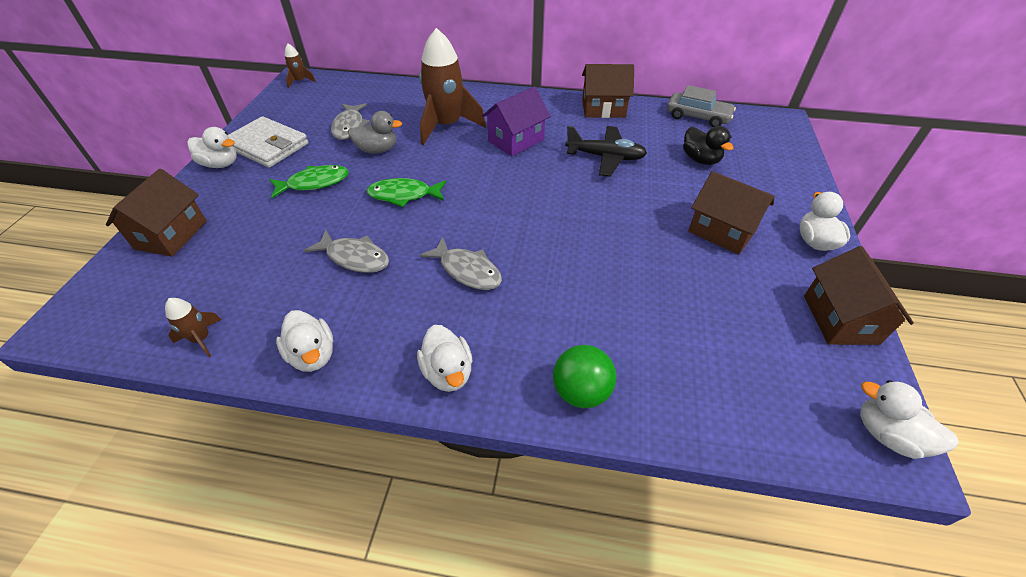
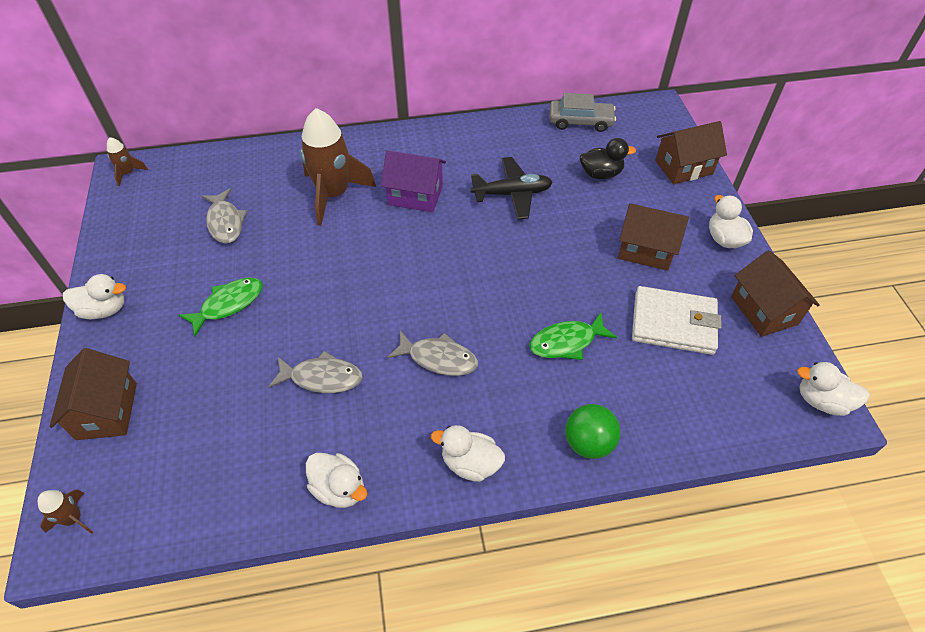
camera: 20 degrees left, 5 degrees up
(201, 339) = (219, 510): brown rocket -> brown rocket (73, 518)
(267, 146) = (145, 271): white wallet -> white wallet (673, 323)
(377, 150) = (274, 244): grey duck -> none
(404, 195) = (333, 292): green fish -> green fish (567, 342)
(448, 372) = (470, 463): white duck -> white duck turned 150 degrees clockwise
(516, 140) = (415, 195): purple house -> purple house turned 75 degrees clockwise
(603, 108) = (486, 133): brown house -> brown house (683, 167)
(700, 159) = (600, 174): black duck -> black duck turned 45 degrees counterclockwise

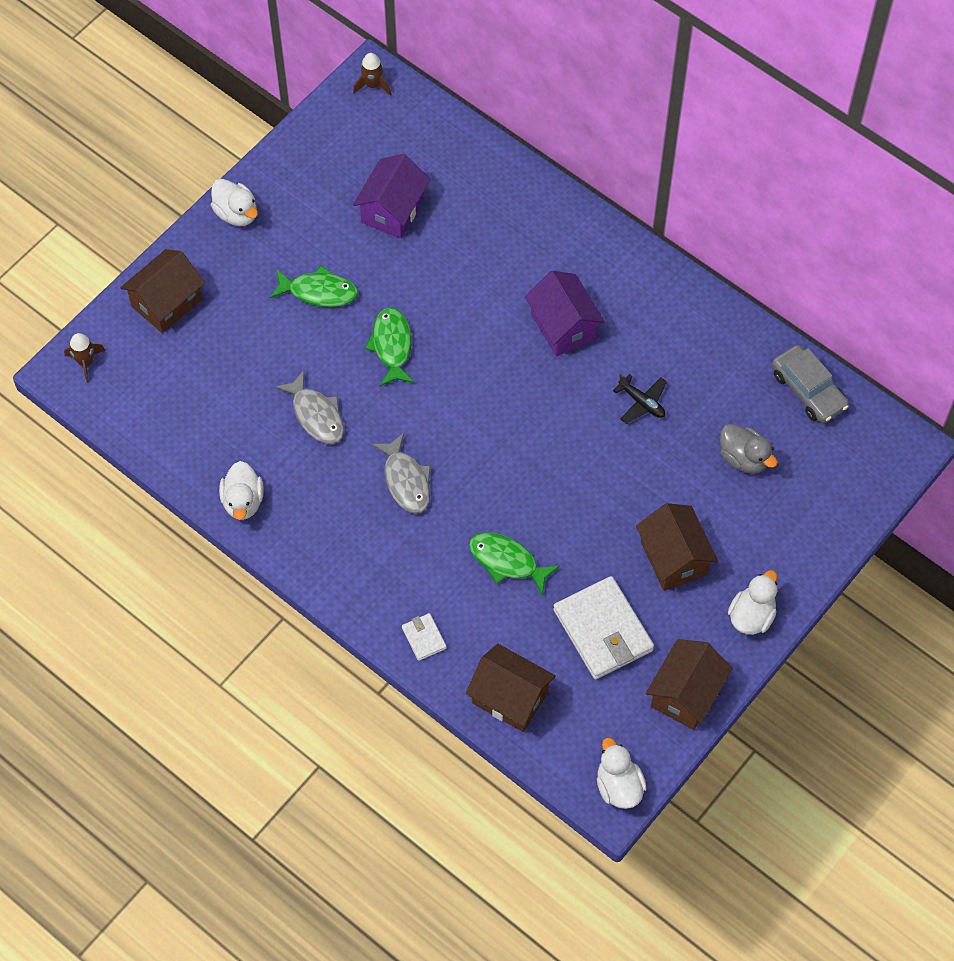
camera: 50 degrees right, 10 degrees up
(225, 222) = (393, 210): grey fish -> purple house
(322, 292) = (392, 346): none -> green fish
(333, 194) = (501, 262): brown rocket -> none
(470, 463) = (336, 570): white duck -> none
(512, 194) = (642, 402): black plane -> black plane, size x0.60
(588, 443) = (424, 638): green ball -> white wallet
(600, 174) = (744, 458): black duck -> grey duck
(683, 167) = (826, 525): brown house -> brown house (510, 698)

